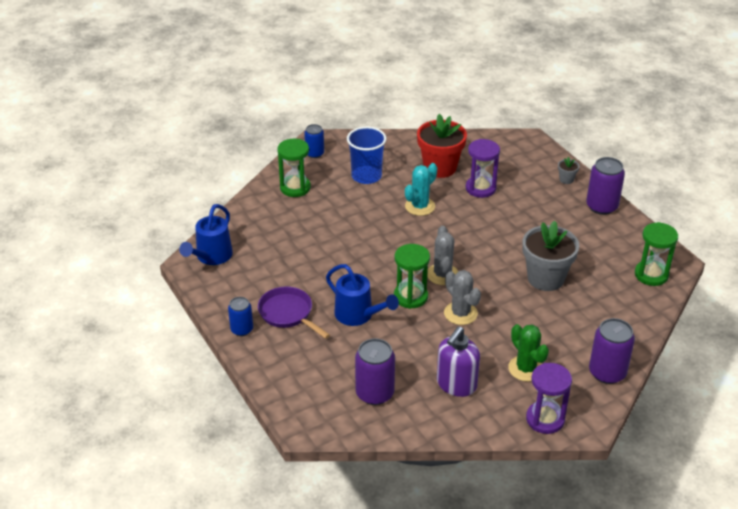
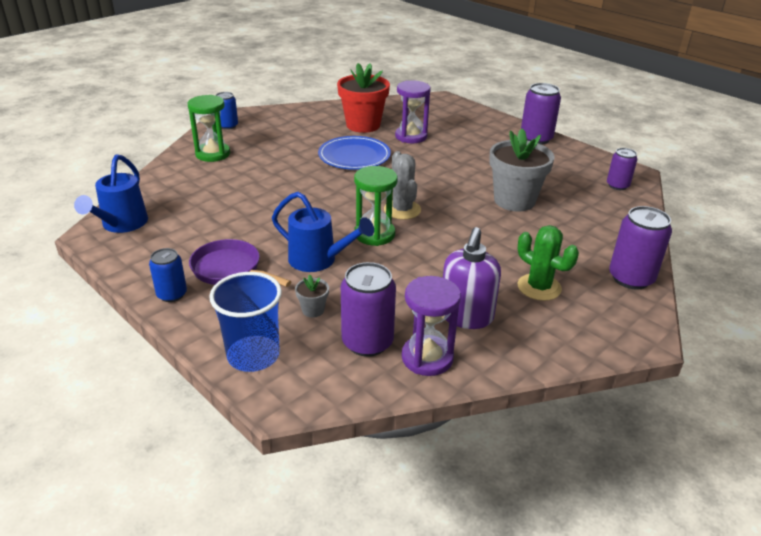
camera: 15 degrees left, 5 degrees down
(366, 176) = (289, 138): blue cup -> blue cup (253, 355)
(420, 206) = (354, 156): turquoise cactus -> blue plate
(460, 313) = (438, 243): grey cactus -> none
(545, 419) = (591, 338): purple hourglass -> purple hourglass (427, 358)
(566, 179) = (491, 123): grey flower pot -> grey flower pot (313, 310)
(651, 275) = (617, 185): green hourglass -> purple can

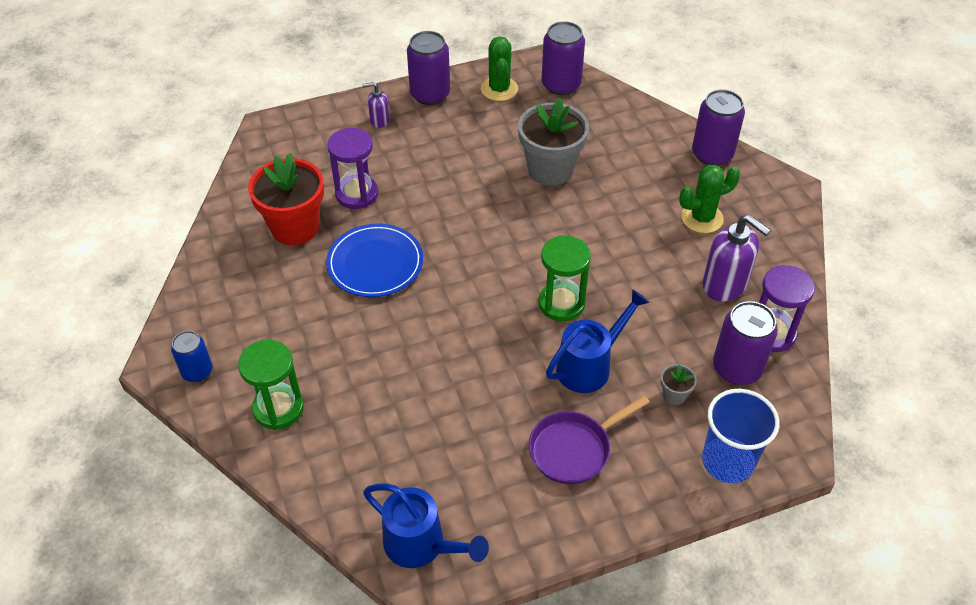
camera: 65 degrees left, 15 degrees up
(172, 294) = (600, 513): blue can -> none
(402, 210) = (524, 263): grey cactus -> none
(488, 128) = (379, 120): none -> purple soap dispenser
(576, 162) = (499, 89): none -> green cactus
(617, 185) = (561, 85): purple can -> purple can, size x1.60

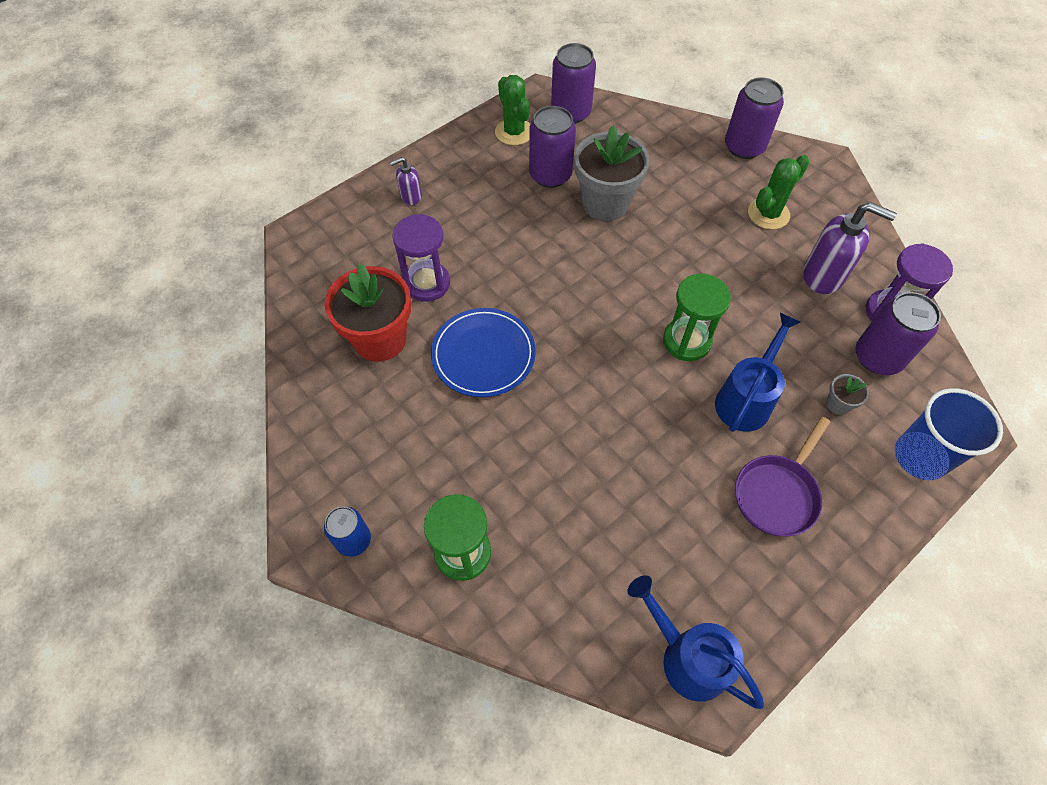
camera: 20 degrees left, 10 degrees up
(421, 545) = (686, 656): blue watering can -> blue watering can turned 150 degrees counterclockwise
(430, 94) = (448, 155): purple can -> purple can (550, 175)

